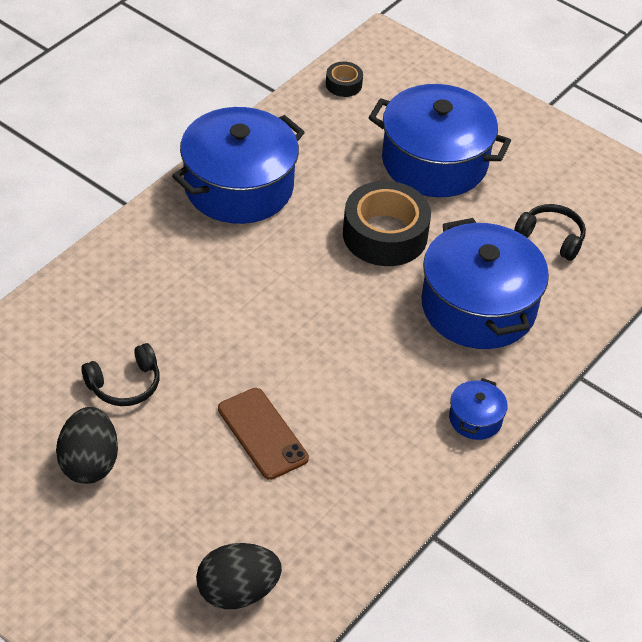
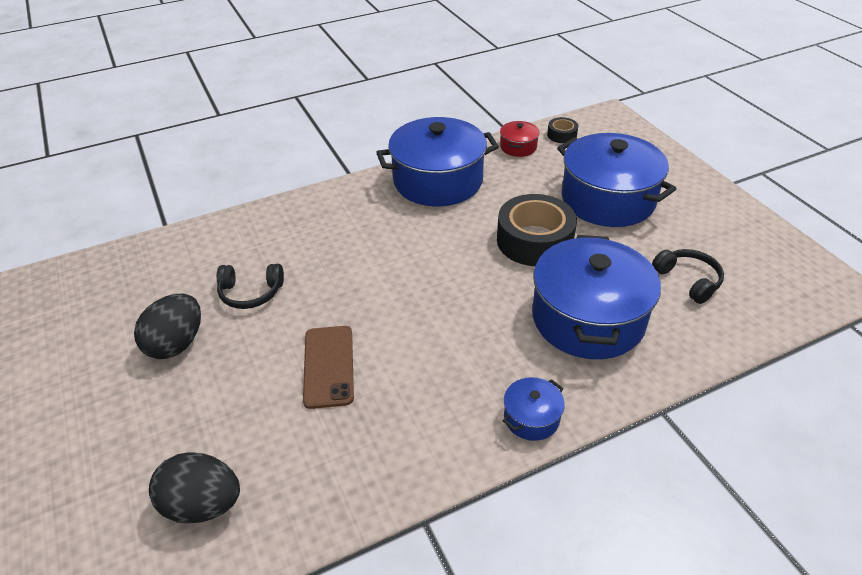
camera: 30 degrees right, 5 degrees down
(303, 114) = (518, 147): none -> red pot

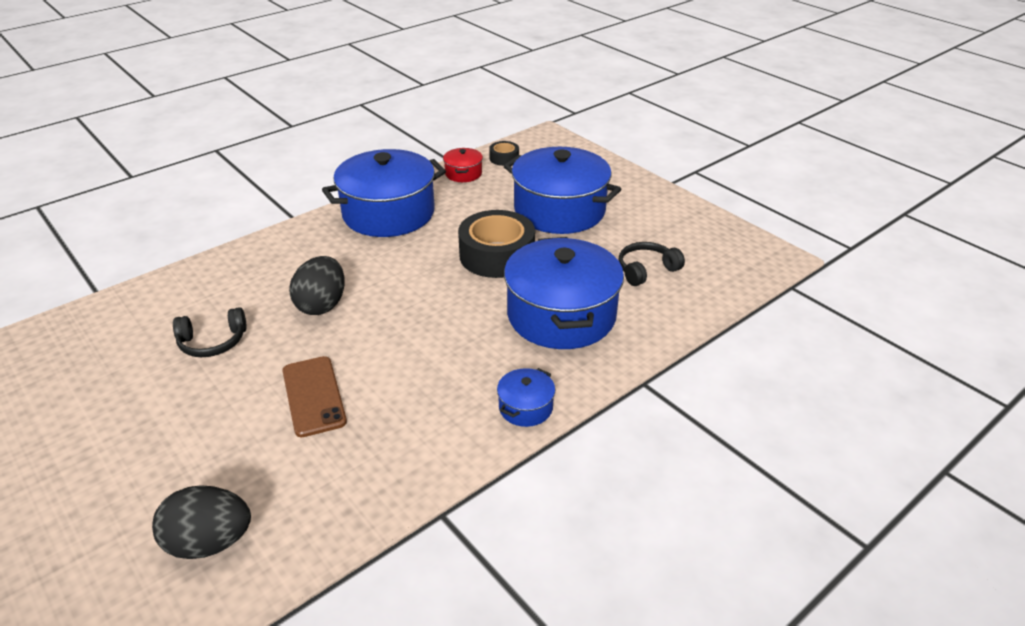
camera: 15 degrees left, 5 degrees down
(176, 344) = (141, 402): black egg -> black egg (322, 305)
(688, 280) = (646, 270): black headphones -> black headphones turned 75 degrees counterclockwise

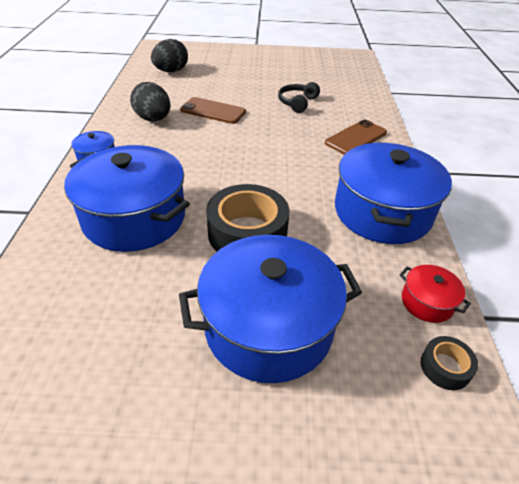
camera: 130 degrees right, 5 degrees up
(269, 267) = (356, 138): none -> brown phone
(322, 305) = (288, 139): black egg -> black egg (153, 119)
(646, 270) = (98, 309): black headphones -> none

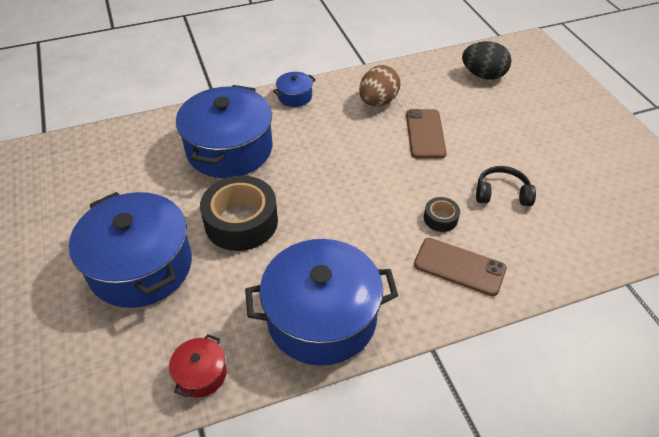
camera: 70 degrees right, 5 degrees up
(153, 119) = (378, 102): black egg -> brown egg
(445, 367) = (129, 395): black tape -> black tape (440, 218)

